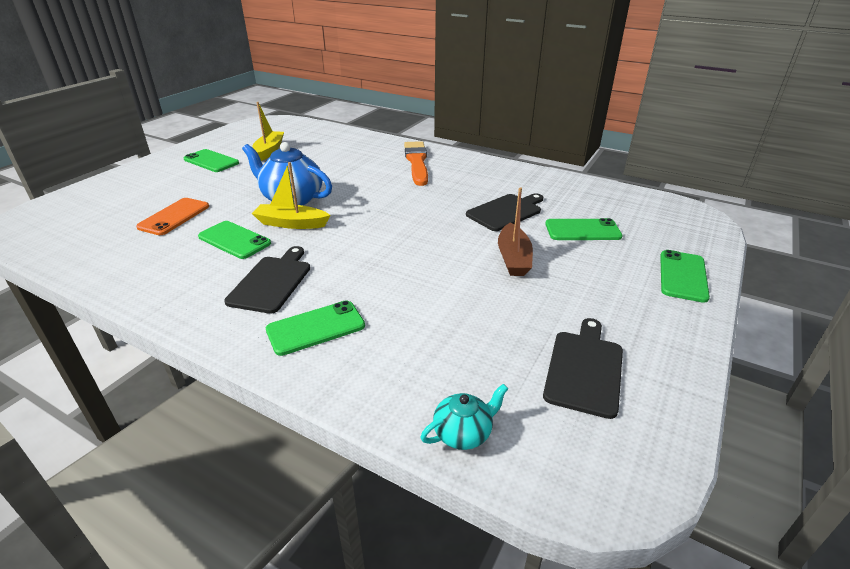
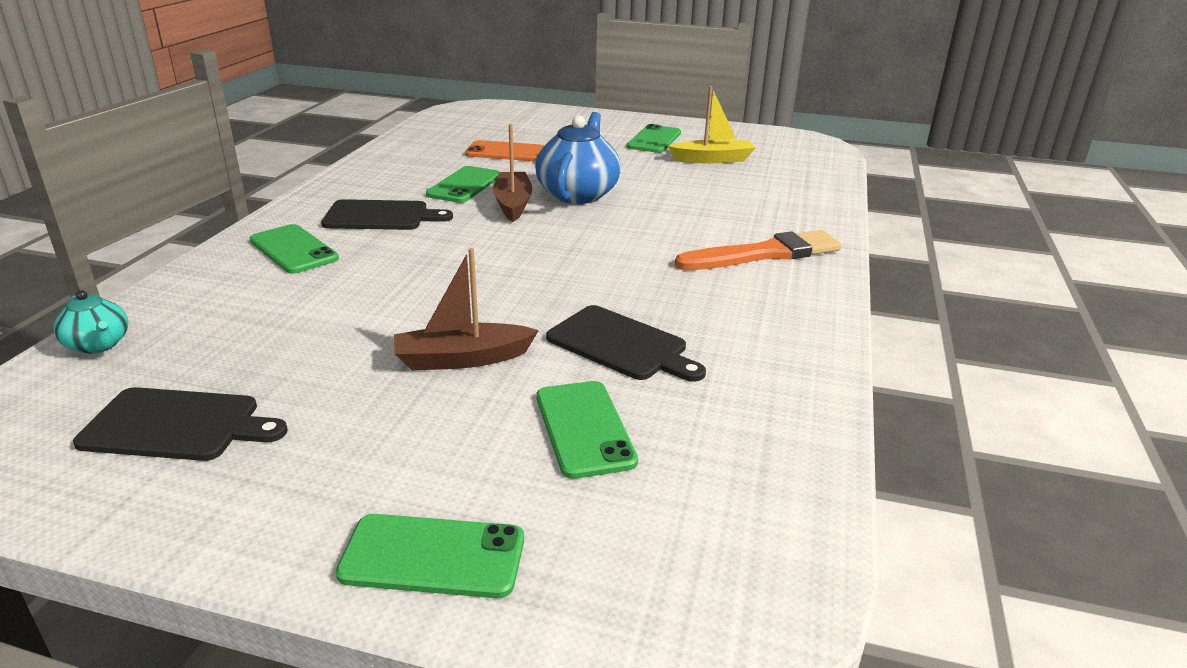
camera: 75 degrees right, 5 degrees down
(291, 223) = (513, 204): yellow boat -> brown boat

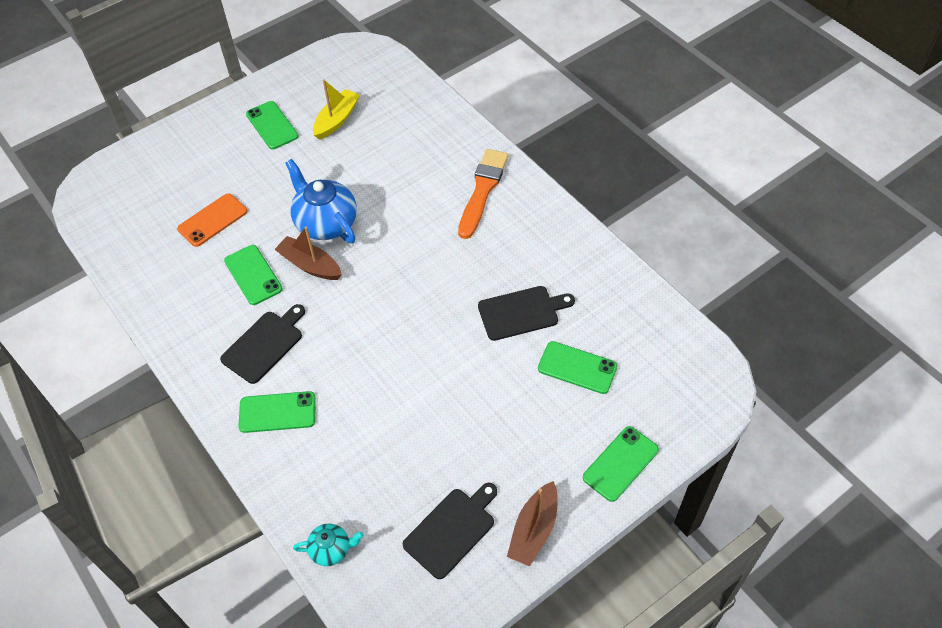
camera: 50 degrees left, 25 degrees up
(462, 359) = (482, 385): brown boat -> brown boat (534, 530)

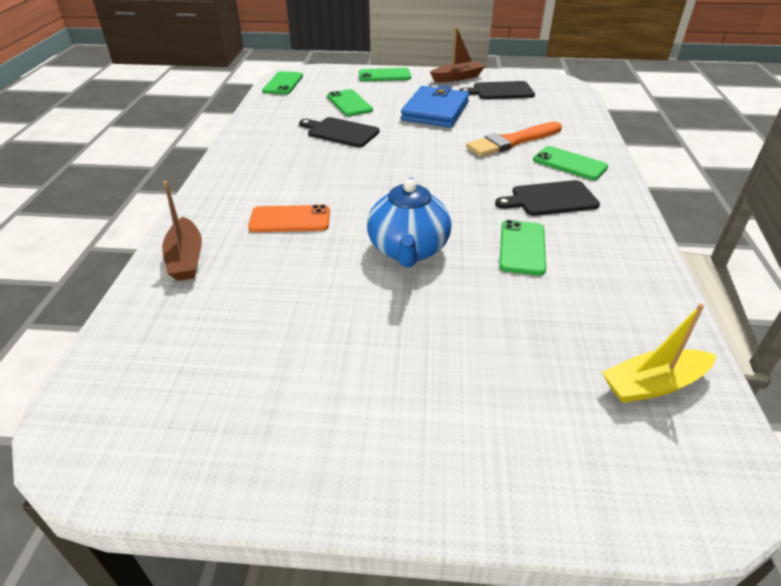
camera: 140 degrees left, 15 degrees down
(212, 220) = (530, 322): orange phone -> orange phone (290, 219)
(272, 125) = (345, 400): green phone -> green phone (283, 83)
(310, 265) = (459, 227): brown boat -> brown boat (186, 258)
(331, 549) = (578, 109): turquoise teapot -> none
(337, 120) = (262, 348): yellow boat -> yellow boat (653, 384)
(478, 419) = (435, 111): none -> blue wallet
(482, 190) = (246, 199): orange brush -> orange brush (512, 141)

